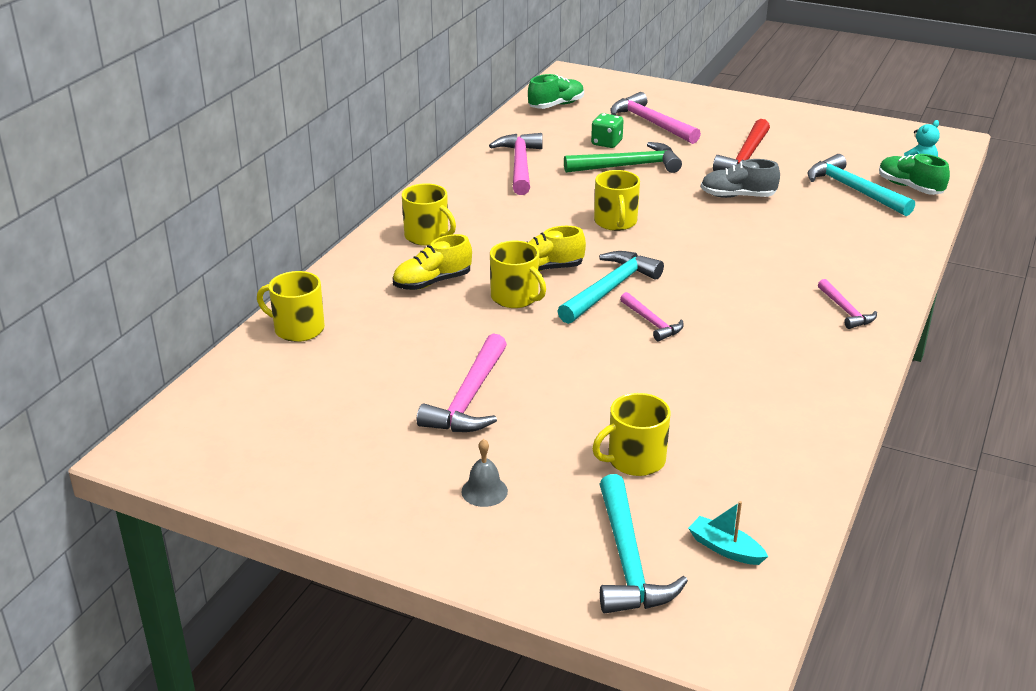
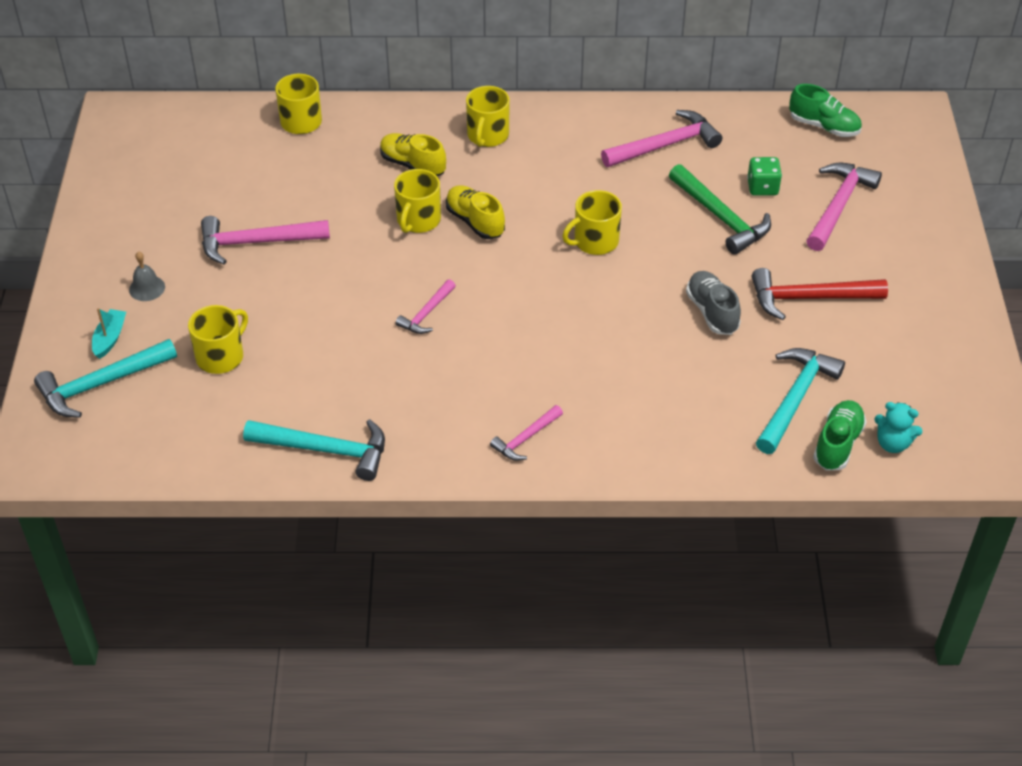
camera: 65 degrees right, 15 degrees up
(609, 289) = (467, 272): turquoise hammer -> turquoise hammer (325, 450)
(635, 460) = (221, 356): yellow mug -> yellow mug turned 90 degrees clockwise
(725, 549) = (135, 433): turquoise boat -> turquoise boat (110, 338)

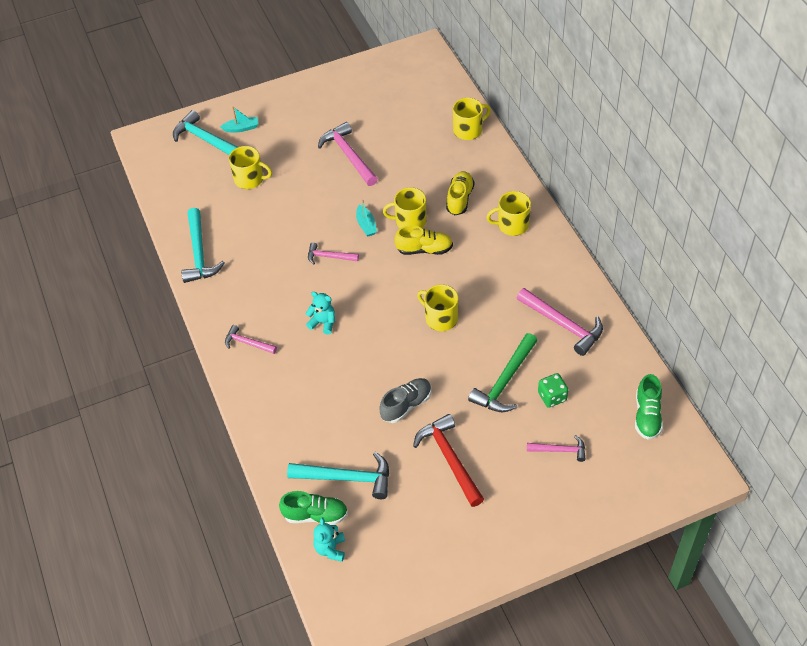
camera: 70 degrees right, 5 degrees up
(147, 288) = (287, 126): grey bell -> none
(396, 262) = (366, 225): none -> turquoise boat
(475, 222) = (424, 249): yellow shoe -> yellow shoe turned 60 degrees clockwise
(537, 352) = (323, 323): none -> turquoise teddy bear
(838, 206) = (560, 450): pink hammer -> pink hammer, size x0.58

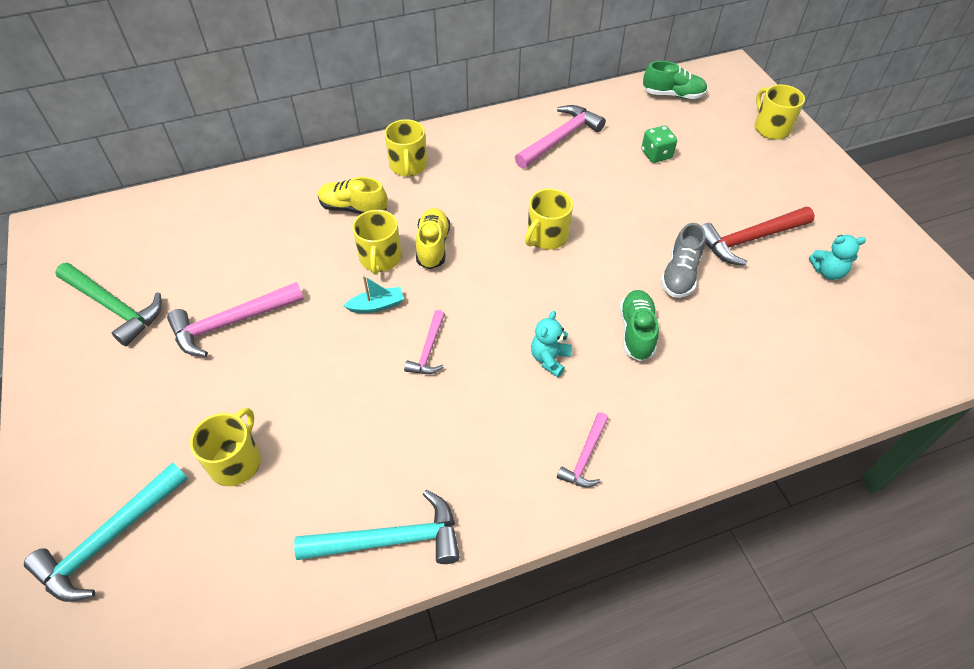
camera: 90 degrees left, 0 degrees up
(241, 128) = (104, 478): turquoise boat -> none
(315, 515) = (858, 371): green shoe -> green shoe (636, 332)
(330, 549) = (901, 355): turquoise teddy bear -> turquoise teddy bear (827, 272)
(347, 478) = (796, 336): turquoise hammer -> none
(406, 405) = (680, 274): grey shoe -> grey shoe turned 120 degrees counterclockwise
(468, 130) = (233, 193): yellow mug -> yellow mug (771, 128)
(505, 381) = (638, 188): green hammer -> green hammer (114, 307)
(560, 450) = (723, 154): pink hammer -> none

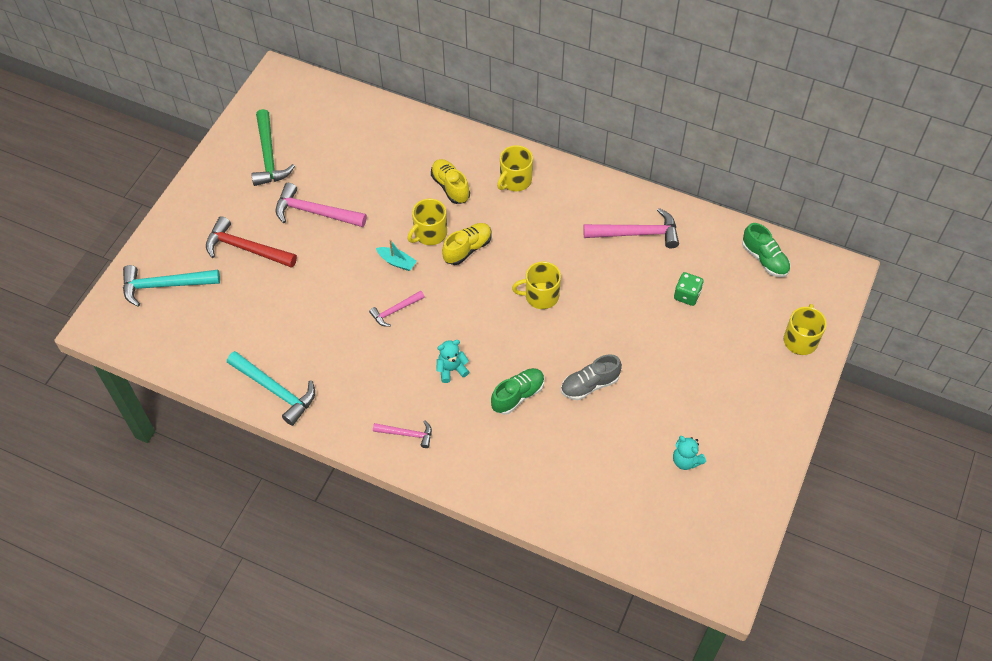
camera: 45 degrees right, 5 degrees up
(236, 461) = (247, 293): yellow mug -> none
(585, 457) = (407, 434): pink hammer -> pink hammer turned 150 degrees counterclockwise
(750, 239) = (666, 400): red hammer -> red hammer (246, 249)

